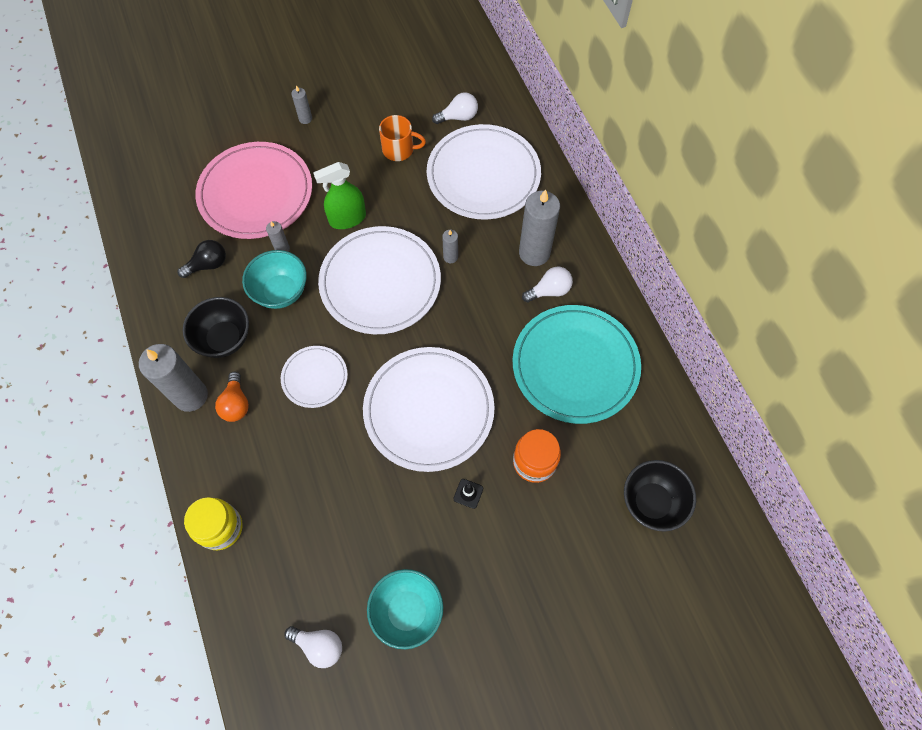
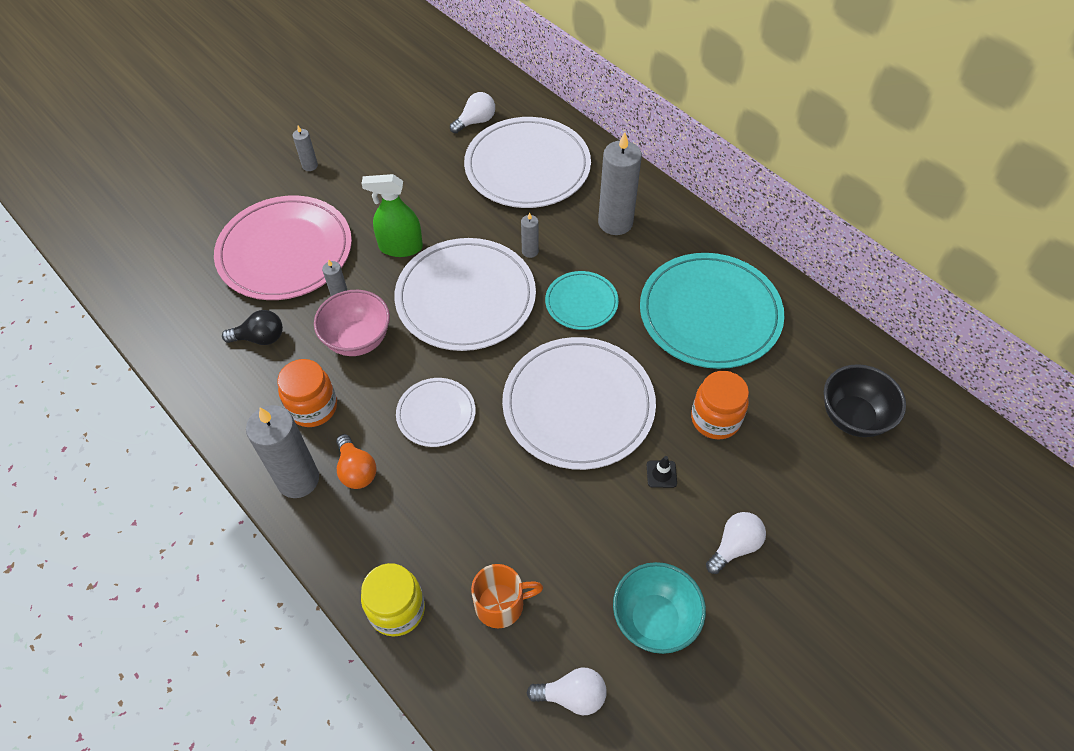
camera: 20 degrees left, 10 degrees down
(208, 265) = (260, 338): black light bulb -> black light bulb turned 45 degrees clockwise
(224, 339) = (313, 407): black bowl -> orange jar
(281, 292) = (358, 340): turquoise bowl -> pink bowl
(347, 219) = (400, 247): green spray bottle -> green spray bottle turned 45 degrees clockwise
(399, 149) = (427, 167): orange mug -> orange mug (501, 604)
(472, 318) = (581, 302): none -> turquoise plate
(549, 291) = (648, 252): white light bulb -> white light bulb (734, 546)

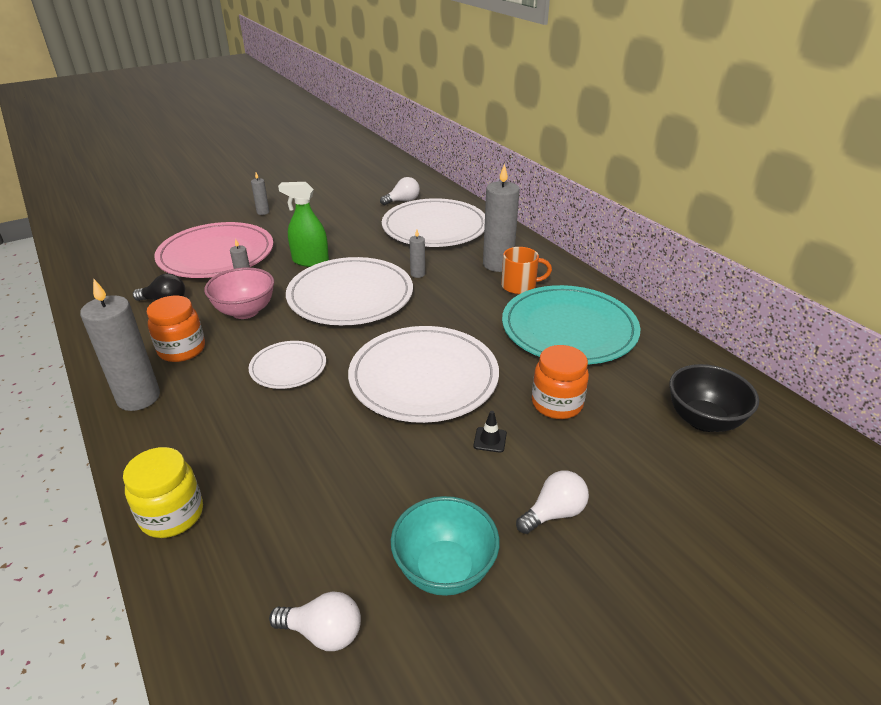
camera: 10 degrees right, 20 degrees down
(356, 470) = (195, 398): orange light bulb -> none
(501, 604) = (281, 527): orange mug -> orange mug (520, 286)
(581, 302) = (451, 309): turquoise plate -> none

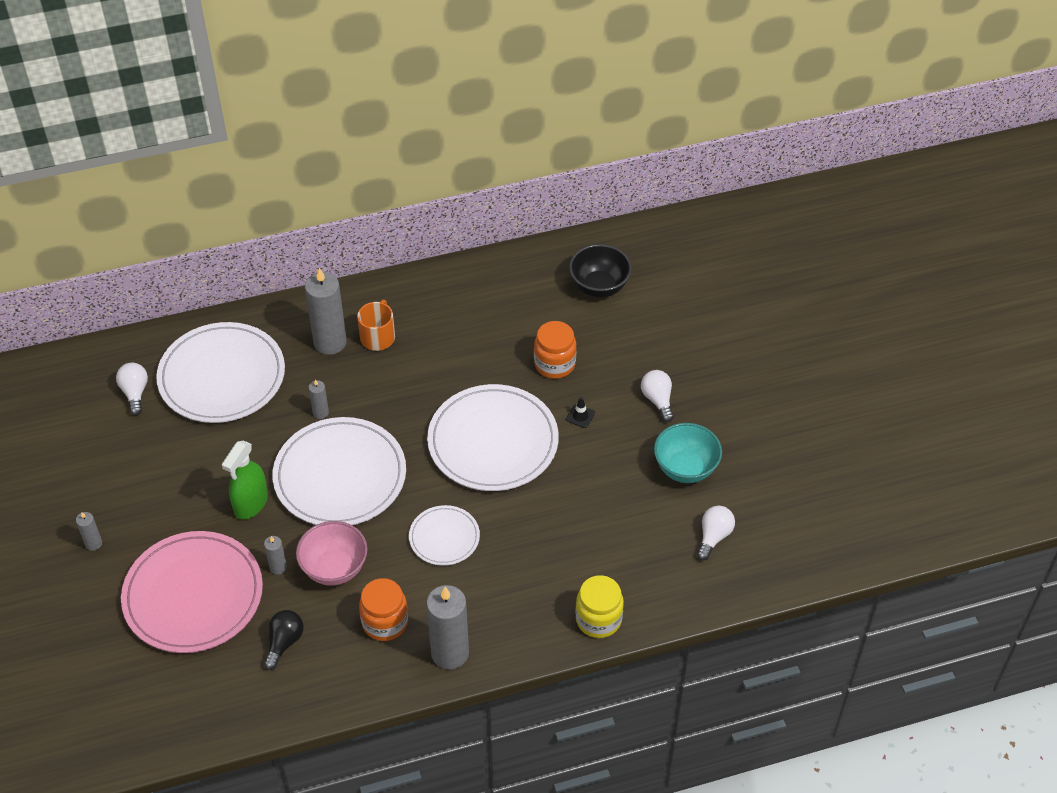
camera: 75 degrees left, 15 degrees up
(569, 329) = (461, 324): turquoise plate -> none

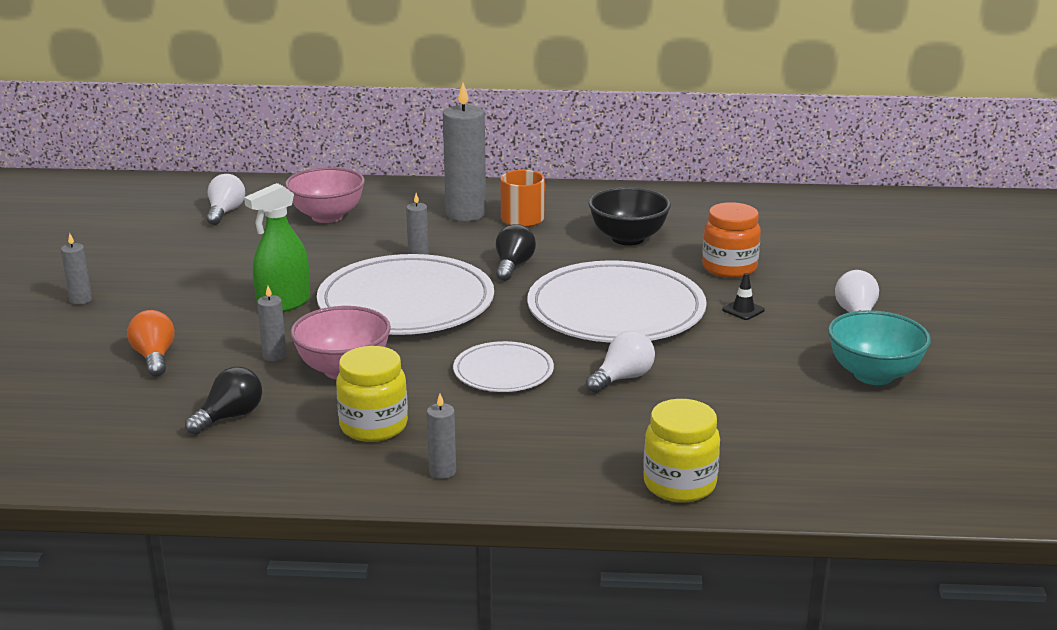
camera: 20 degrees right, 25 degrees down
(193, 595) = (154, 357): pink plate -> orange light bulb
(222, 376) = (327, 216): white plate -> pink bowl
(385, 622) = (373, 426): orange jar -> yellow jar
(397, 406) = (513, 266): none -> black light bulb
(450, 653) = (442, 471): grey candle -> grey candle, size x0.47
(599, 286) = (815, 225): black bowl -> black bowl (628, 238)
(713, 537) = (893, 441): white light bulb -> white light bulb (622, 378)

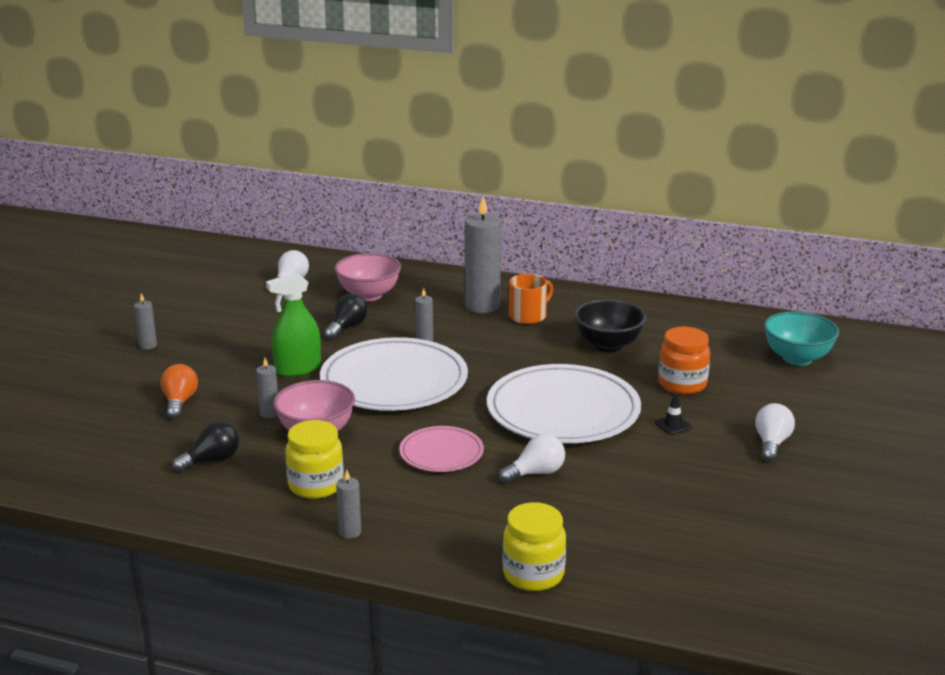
camera: 15 degrees right, 0 degrees up
(503, 371) = (441, 453): white plate -> pink plate
(513, 266) = (497, 359): black light bulb -> black light bulb (347, 327)
(873, 375) = (755, 502): turquoise bowl -> turquoise bowl (797, 358)

